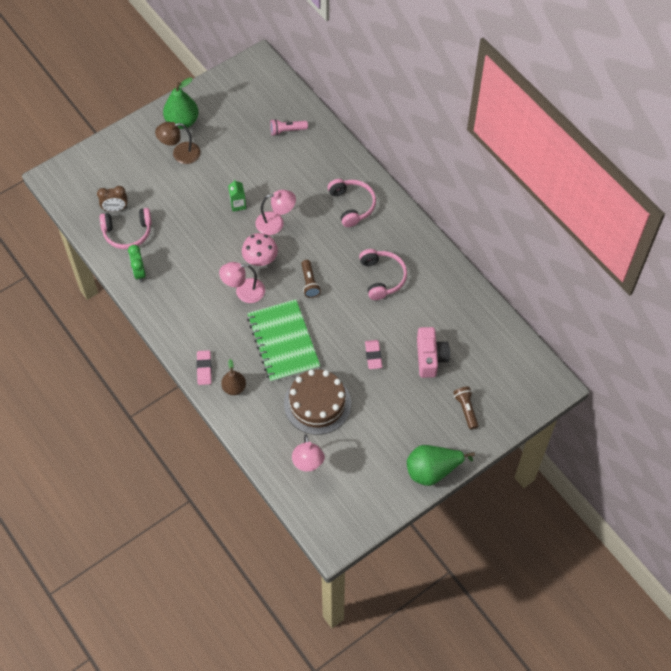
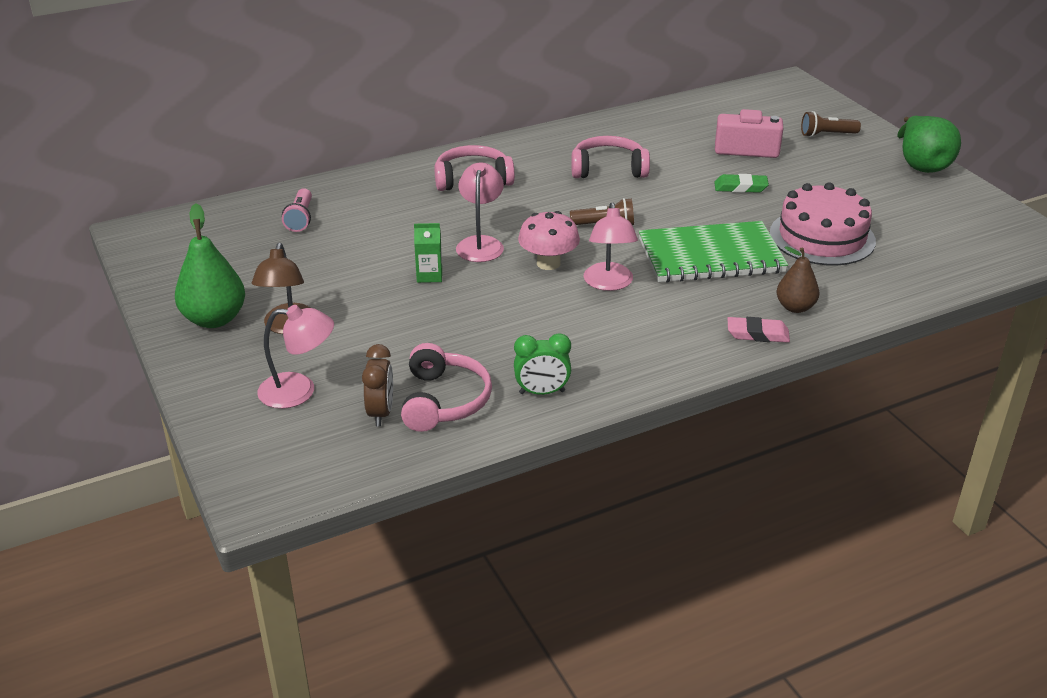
camera: 80 degrees left, 25 degrees down
(308, 463) = (926, 253): pink lamp -> pink lamp (299, 391)
(317, 403) = (822, 237): brown cake -> pink cake
(373, 355) = (740, 187): pink eraser -> green eraser

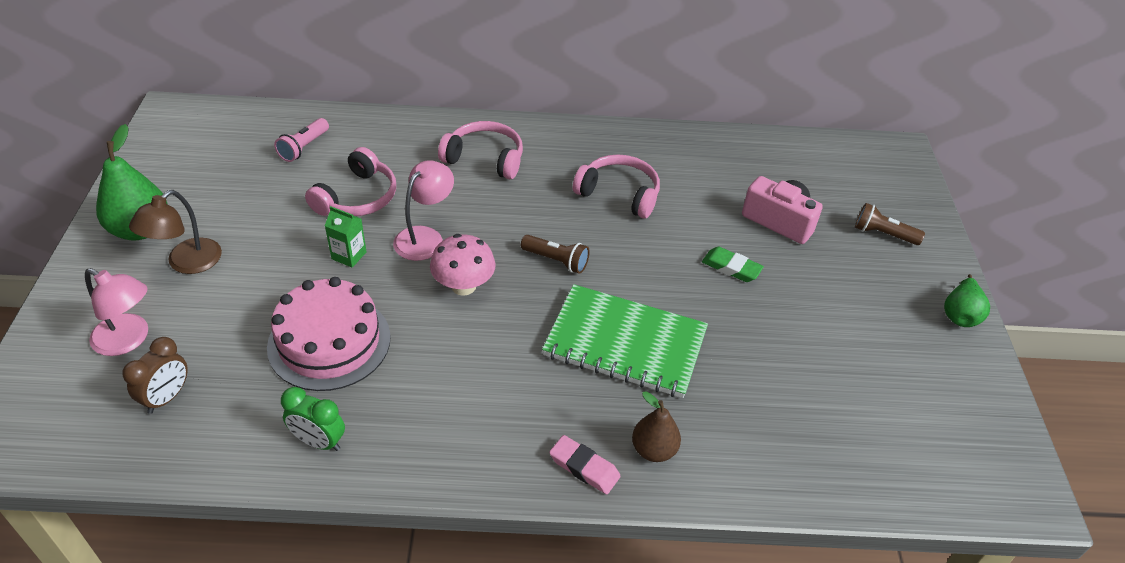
camera: 25 degrees right, 10 degrees up
(444, 401) = (229, 409): pink headphones -> pink headphones (357, 197)
(609, 284) = (496, 335): pink lamp -> none
(822, 237) = (762, 368): pink cake -> pink cake (329, 342)
(921, 164) = (960, 314): green pear -> green pear, size x0.62

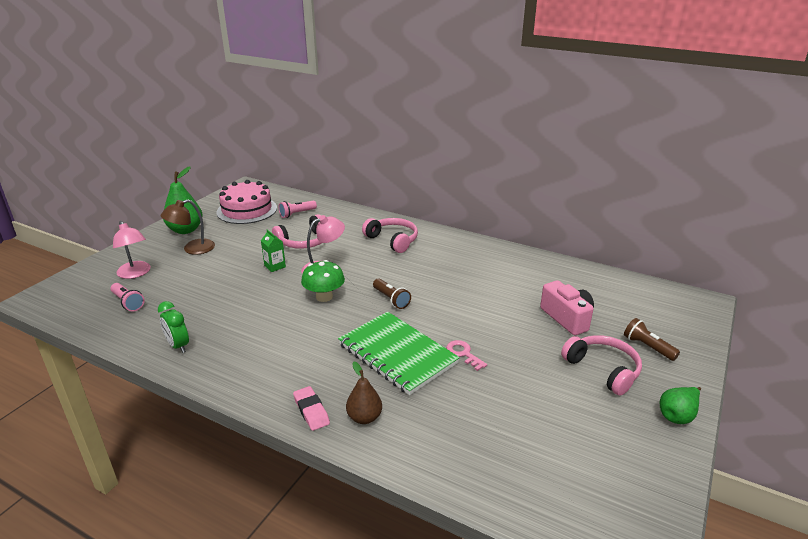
camera: 30 degrees right, 15 degrees down
(167, 397) = (128, 303): brown clock -> pink flashlight
(329, 342) = (227, 302): pink cake -> pink cake (247, 210)
(463, 286) = (324, 297): pink mushroom -> green mushroom
(619, 194) = (462, 276): pink headphones -> pink headphones (603, 369)
(701, 314) = (463, 354): none -> pink key
(731, 267) = (508, 334): green eraser -> none

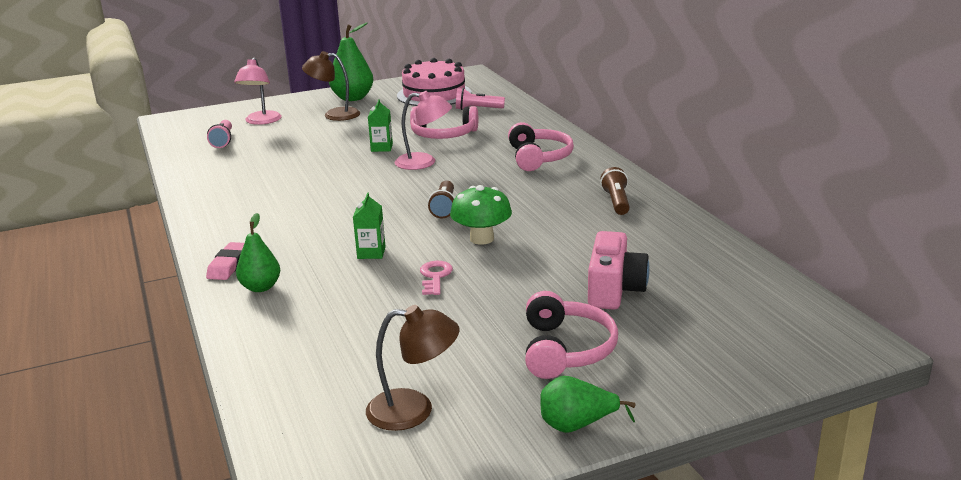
camera: 40 degrees right, 5 degrees down
(178, 346) = (210, 183): green clock -> none
(324, 297) = (384, 185): green mushroom -> green mushroom (481, 239)
(364, 417) = (260, 287): brown pear -> green pear
(397, 354) = (371, 253): green notebook -> green carton
(595, 455) = (414, 410): none -> brown lamp
(647, 347) = (668, 353): brown flashlight -> brown flashlight (616, 202)

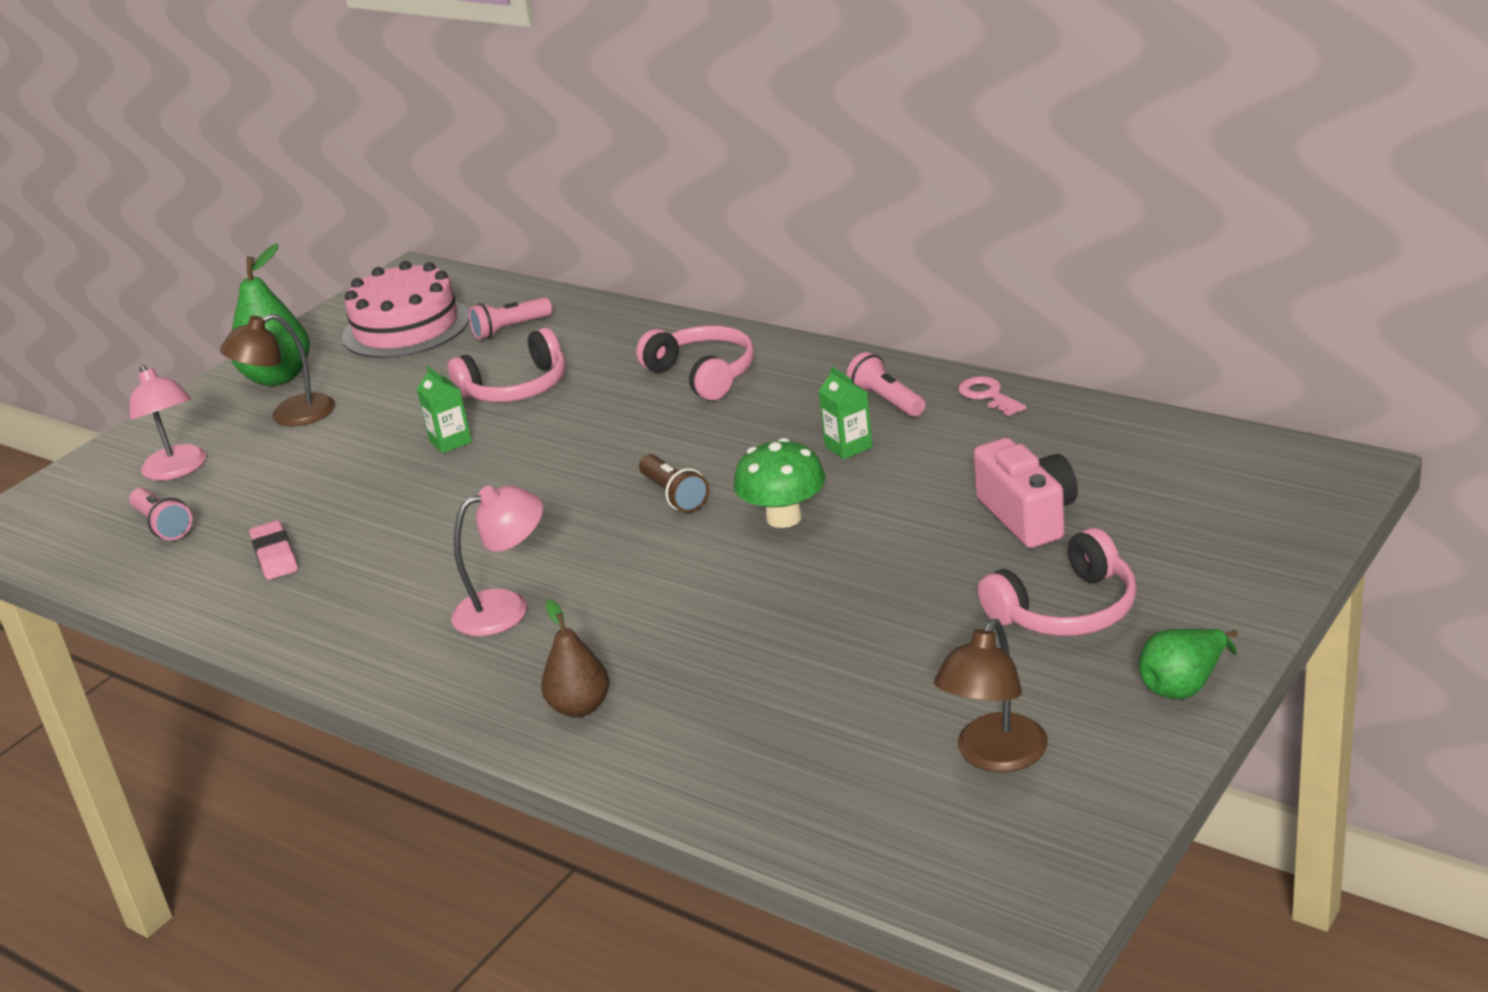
camera: 30 degrees left, 5 degrees up
(229, 265) = (485, 699): pink eraser -> pink eraser (275, 556)
(260, 287) = (580, 707): green pear -> brown pear
(371, 253) = (664, 597): green carton -> green carton (848, 447)
(414, 410) = (994, 756): brown lamp -> brown lamp turned 150 degrees clockwise
(424, 162) = (549, 440): pink lamp -> pink lamp (506, 608)
(435, 277) = (794, 592): pink key -> pink key (988, 396)
(566, 349) = (1066, 610): pink headphones -> pink headphones turned 90 degrees clockwise
(616, 202) = (886, 401): brown flashlight -> pink flashlight

